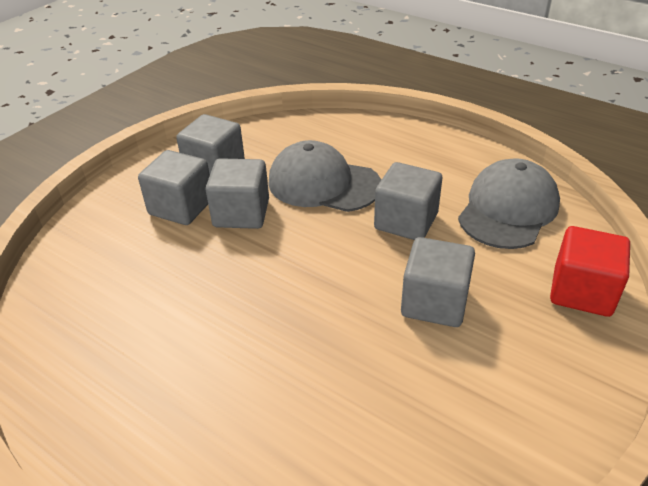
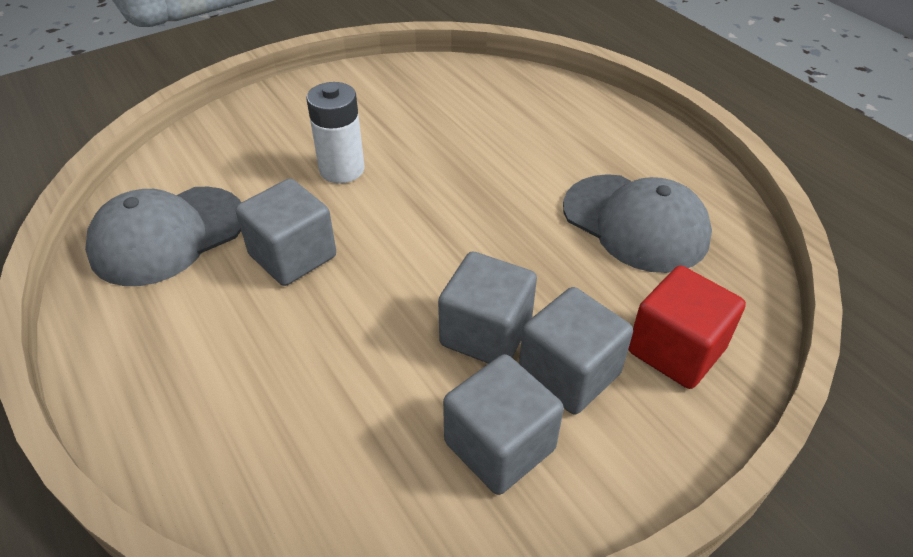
camera: 160 degrees left, 5 degrees up
(323, 183) = (348, 349): grey cap -> grey cap (635, 223)
(434, 302) = (342, 169): grey cube -> white battery
(582, 292) = (210, 143): red cube -> red cube (676, 350)

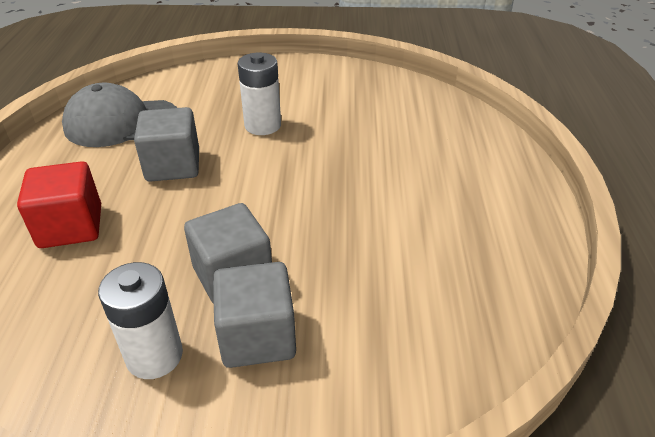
camera: 35 degrees right, 5 degrees down
(499, 446) = (154, 356): grey cube -> white battery
(635, 223) = (437, 256): grey cap -> none
(676, 350) = (359, 369): red cube -> red cube (71, 226)

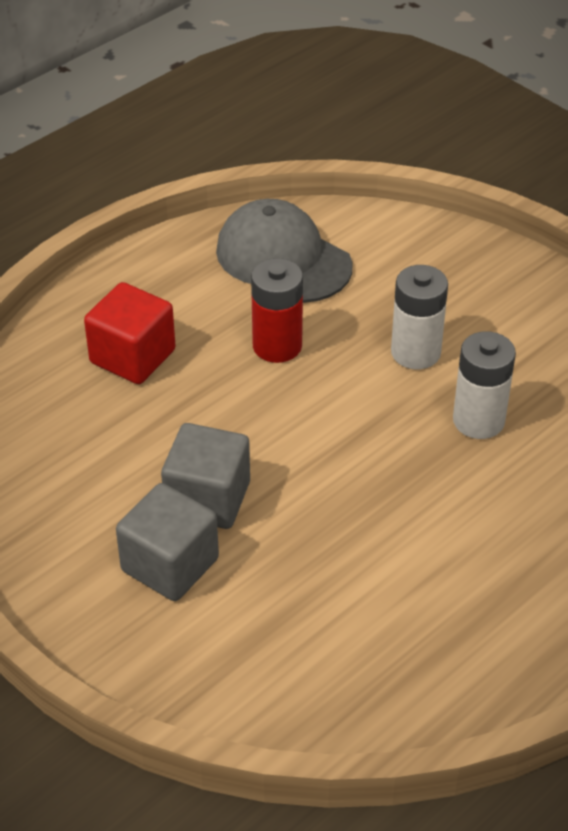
camera: 45 degrees right, 5 degrees up
(154, 356) = (86, 521): white battery -> white battery (478, 420)
(173, 165) = (277, 346): grey cube -> red battery

